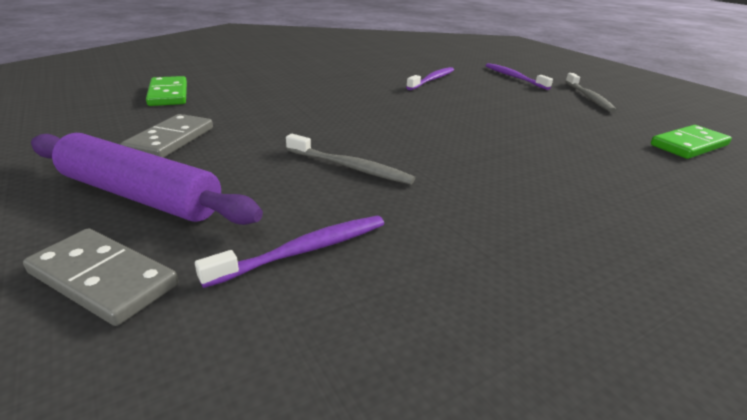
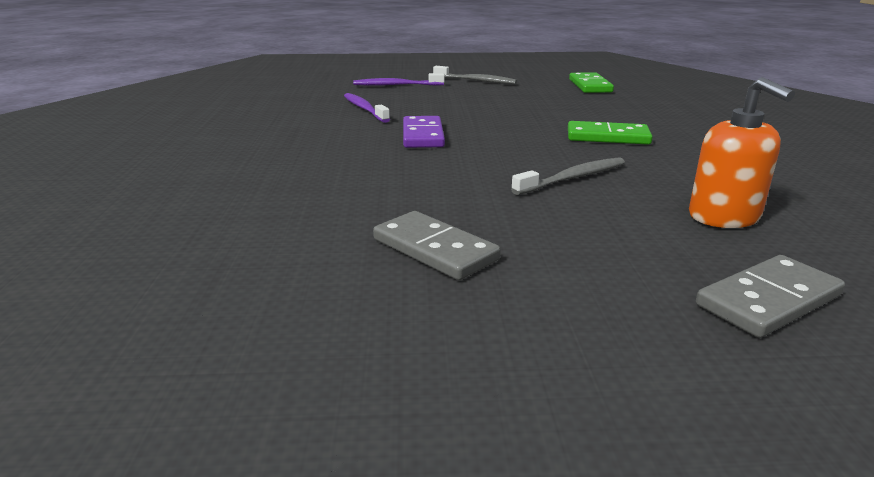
camera: 60 degrees left, 5 degrees down
(140, 196) = (596, 276): purple rolling pin -> none
(168, 94) = (230, 238): green domino -> green domino (607, 137)
(304, 250) = (724, 217): purple toothbrush -> orange soap dispenser
(393, 104) = (423, 136): none -> purple domino

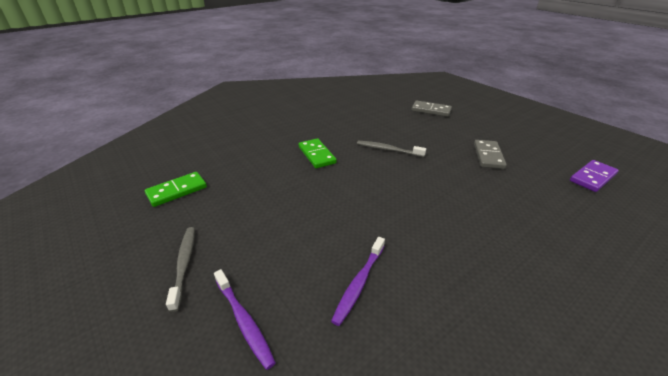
camera: 125 degrees left, 10 degrees up
(423, 136) = (386, 214): purple domino -> purple domino (592, 177)
(724, 217) = (385, 119): orange soap dispenser -> none

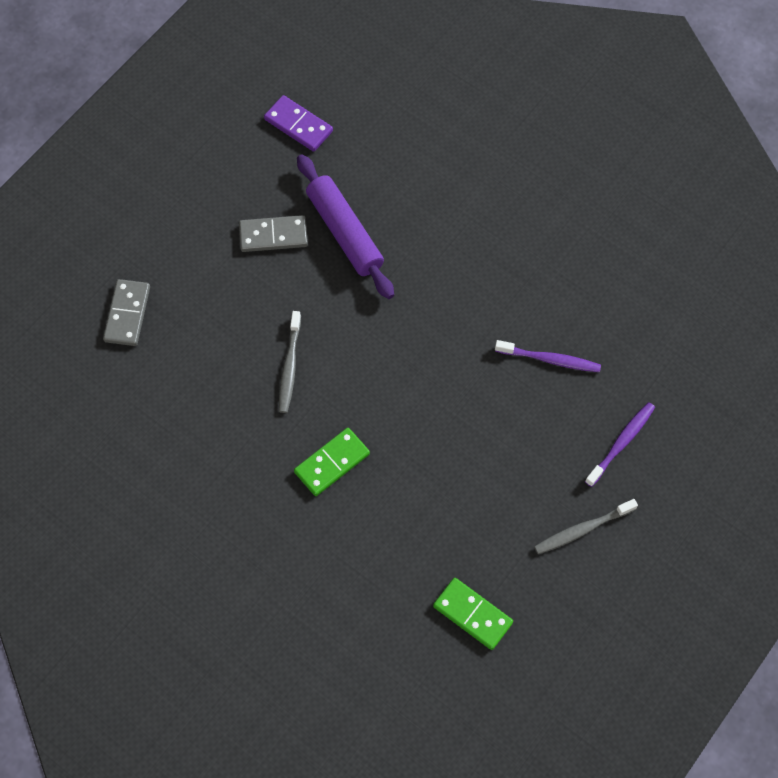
camera: 105 degrees left, 30 degrees up
(495, 184) = (344, 232): none -> purple rolling pin

